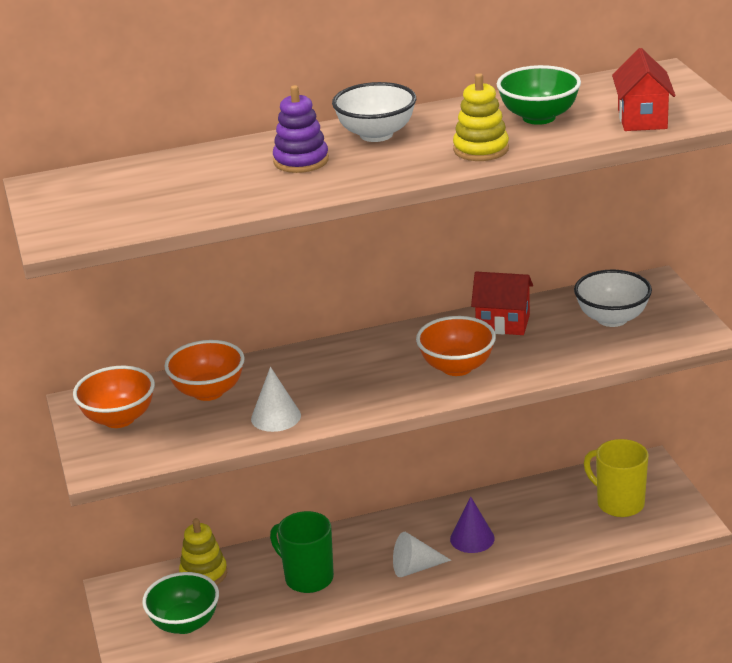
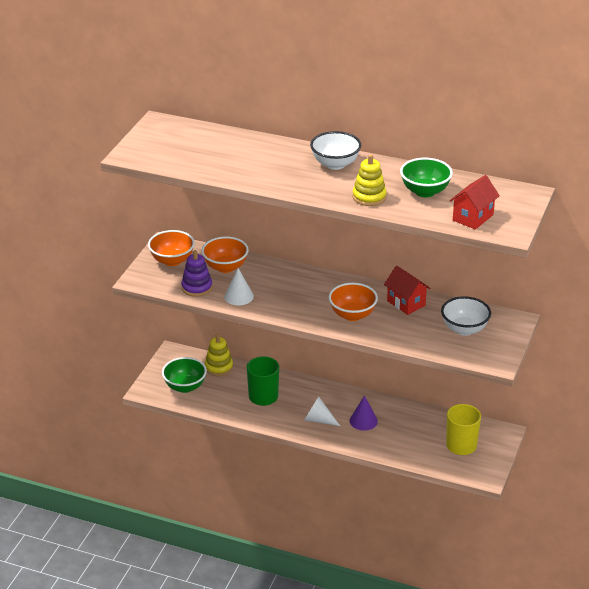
camera: 35 degrees right, 5 degrees up
(301, 161) = (281, 163): purple stacking toy -> purple stacking toy (197, 287)

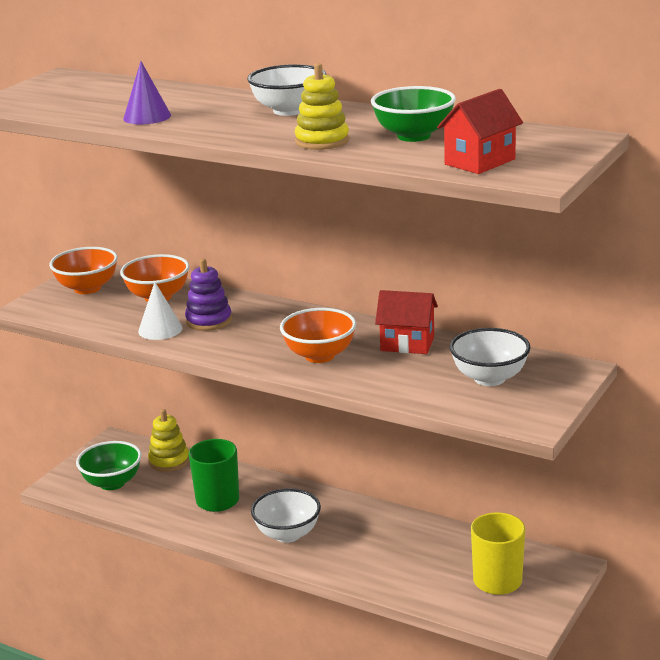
camera: 10 degrees right, 10 degrees down
(197, 287) = (105, 318): purple stacking toy -> purple stacking toy (209, 321)
(318, 420) = (287, 534): white cone -> white bowl
(363, 421) = (354, 539): purple cone -> purple cone (147, 117)
(406, 303) = (407, 344): red house -> red house turned 45 degrees counterclockwise

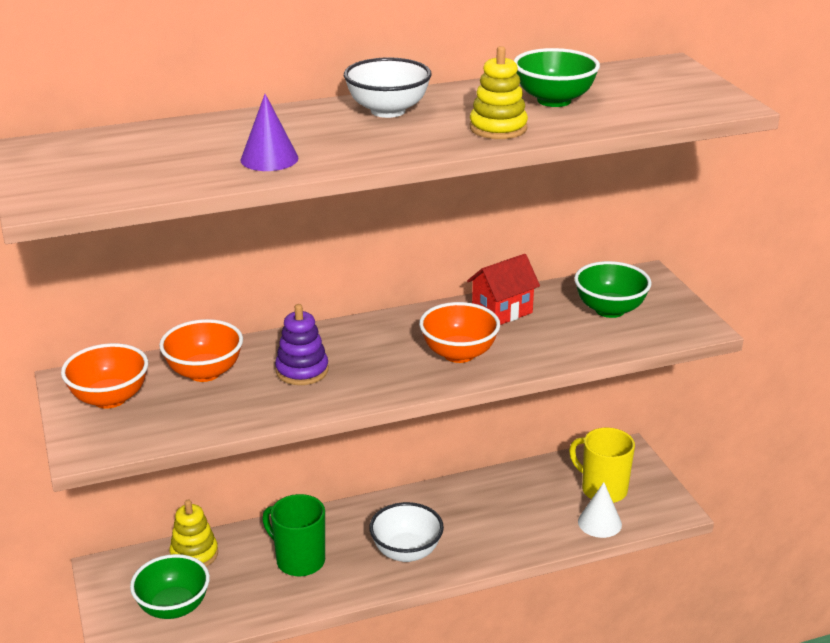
camera: 50 degrees left, 5 degrees up
(160, 329) = (274, 400): white cone -> white cone (599, 523)
(480, 162) = (659, 105): red house -> none
(489, 378) = (609, 310): white bowl -> green bowl

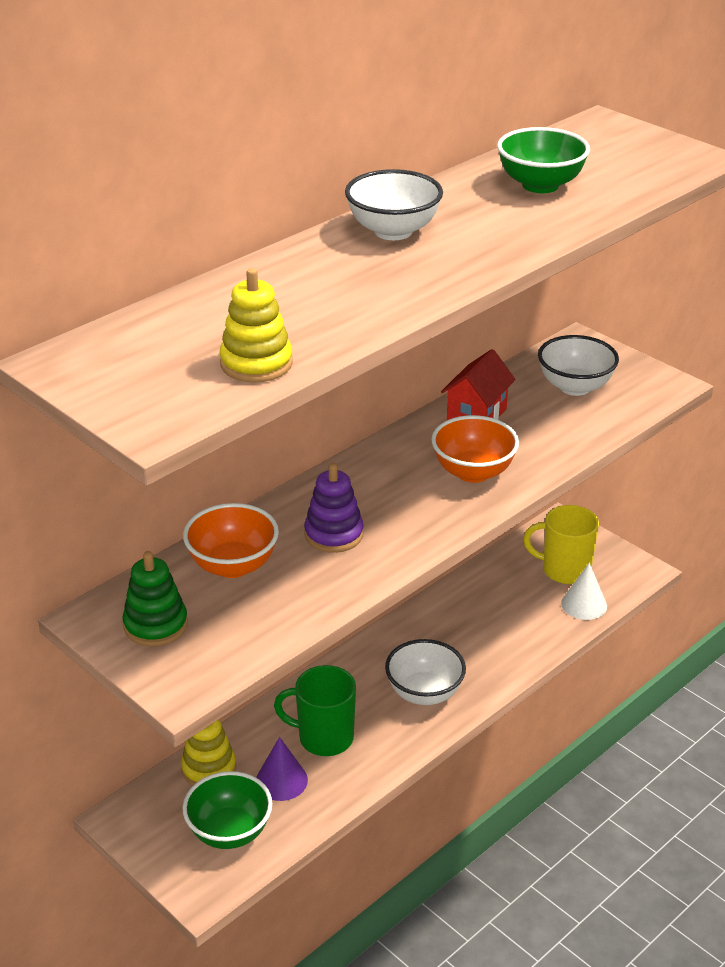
camera: 25 degrees left, 5 degrees up
(110, 398) = (155, 625): orange bowl -> green stacking toy
(269, 159) = (337, 315): purple cone -> purple cone (281, 780)
(498, 128) = (523, 229): yellow stacking toy -> yellow stacking toy (256, 363)
(609, 310) = (575, 387): green bowl -> white bowl

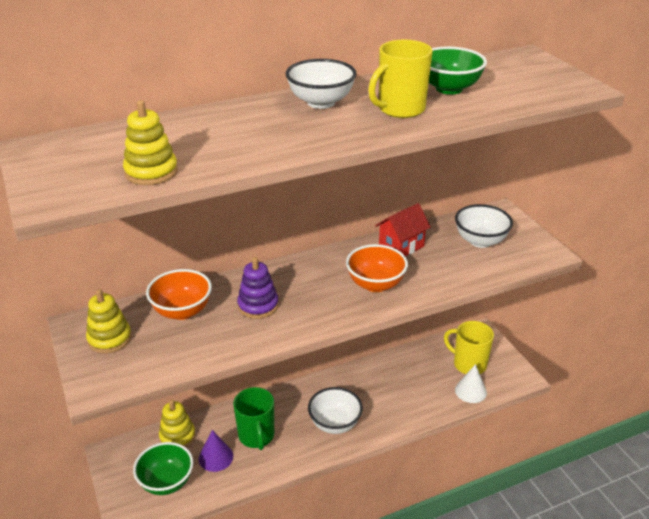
camera: 20 degrees right, 0 degrees up
(155, 625) = (109, 339): green stacking toy -> yellow stacking toy
(324, 738) = (256, 436): green mug -> green mug turned 135 degrees counterclockwise
(501, 224) = (400, 109): none -> yellow mug

